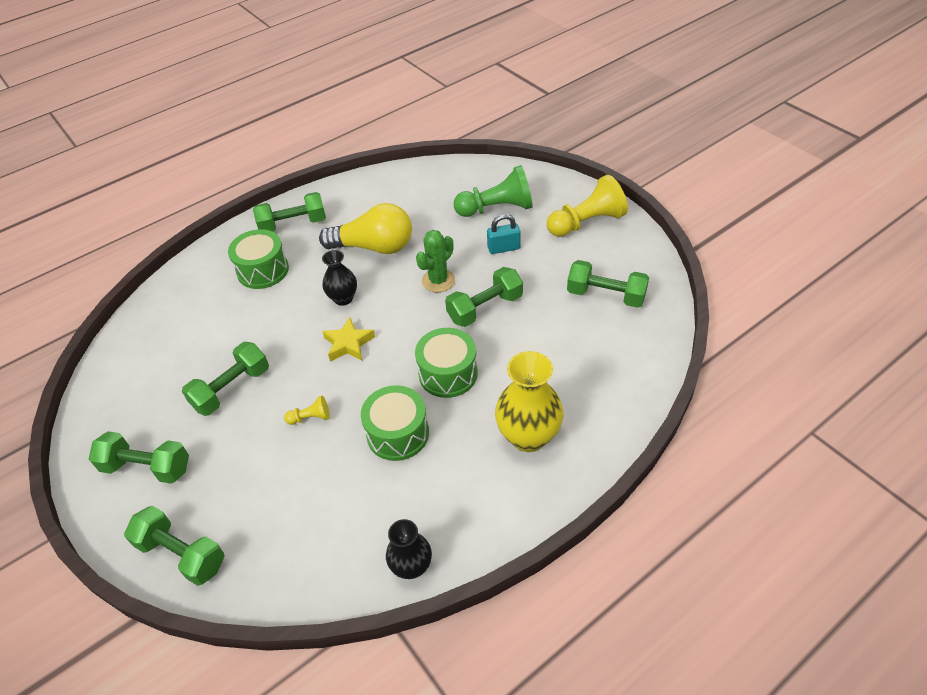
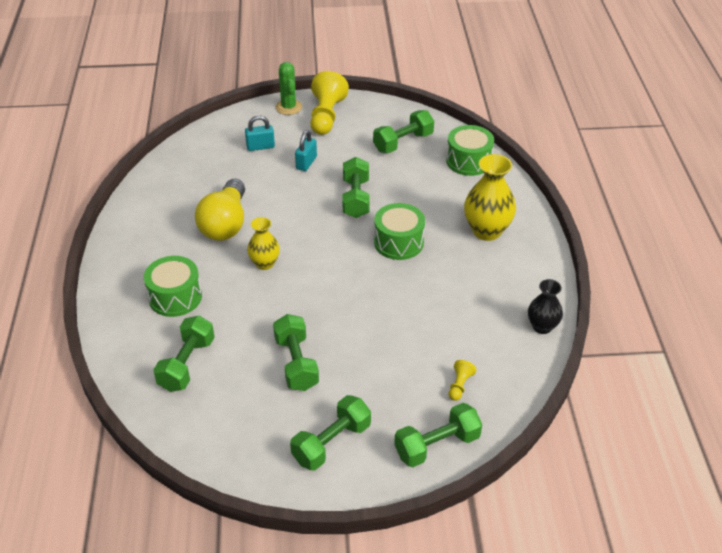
camera: 60 degrees left, 5 degrees down
(293, 224) = (138, 258): green dumbbell -> green dumbbell (187, 364)
(310, 418) = (371, 328): yellow pawn -> yellow pawn (459, 385)
(343, 298) = (265, 263): black vase -> yellow vase
(348, 344) = (317, 280): yellow star -> none
(374, 247) = (225, 224): yellow light bulb -> yellow light bulb turned 150 degrees clockwise
(398, 433) = (429, 289): green drum -> green drum (468, 161)
(438, 281) = (303, 208): green cactus -> green cactus (288, 107)
(497, 208) = (260, 147): green pawn -> turquoise padlock

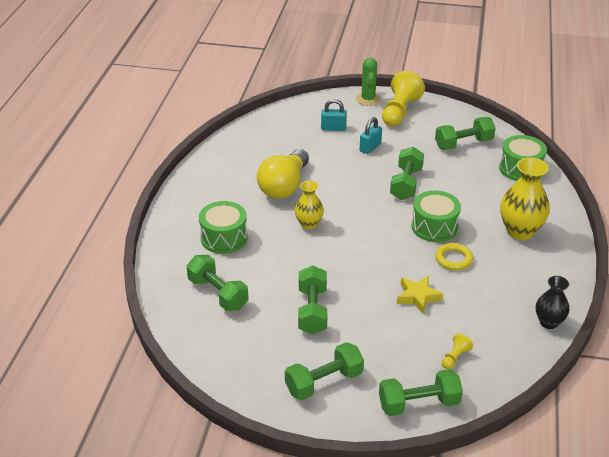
camera: 15 degrees right, 5 degrees down
(187, 364) = (218, 293): green dumbbell -> green dumbbell turned 75 degrees counterclockwise
(403, 325) = (418, 297): none -> yellow star
(428, 275) = (453, 259): none -> yellow ring

